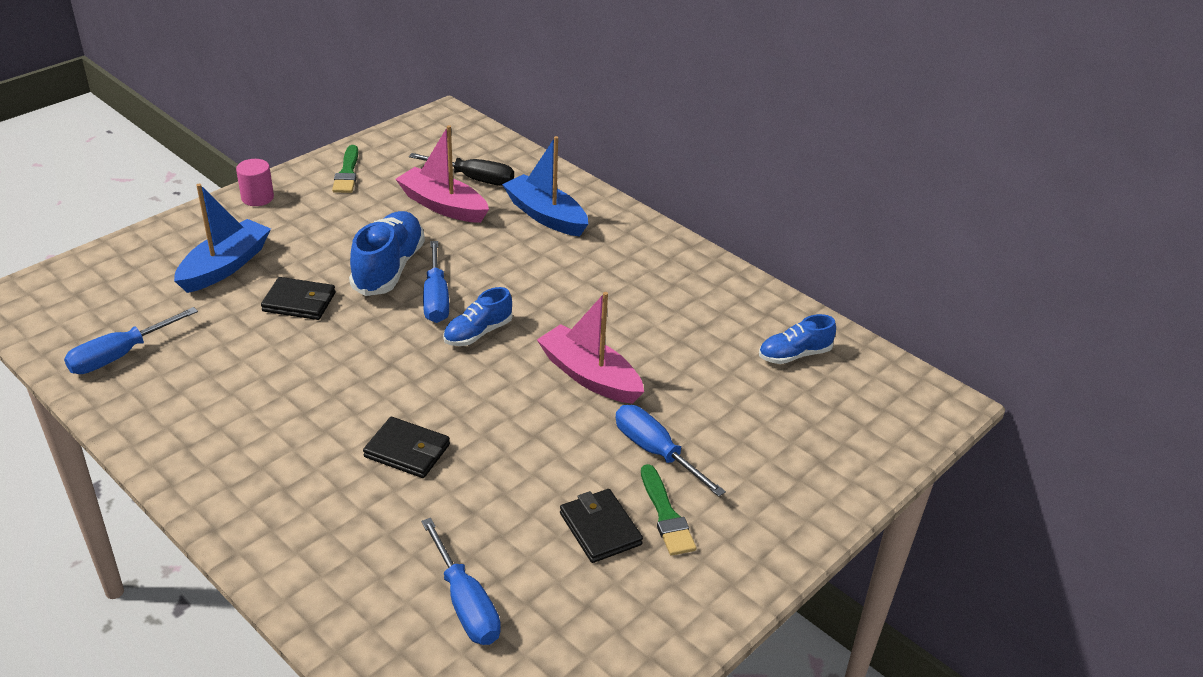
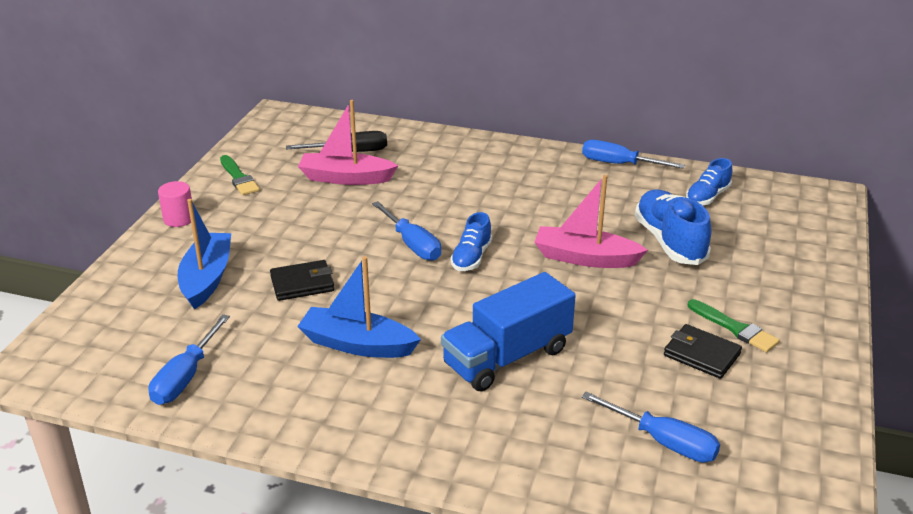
camera: 25 degrees left, 5 degrees down
(389, 268) = (351, 235): blue shoe -> blue shoe (670, 242)
(407, 451) = (507, 357): black wallet -> blue truck
(546, 216) = (435, 161): blue boat -> blue boat (357, 344)
(655, 451) = (683, 290): blue screwdriver -> blue screwdriver (618, 164)

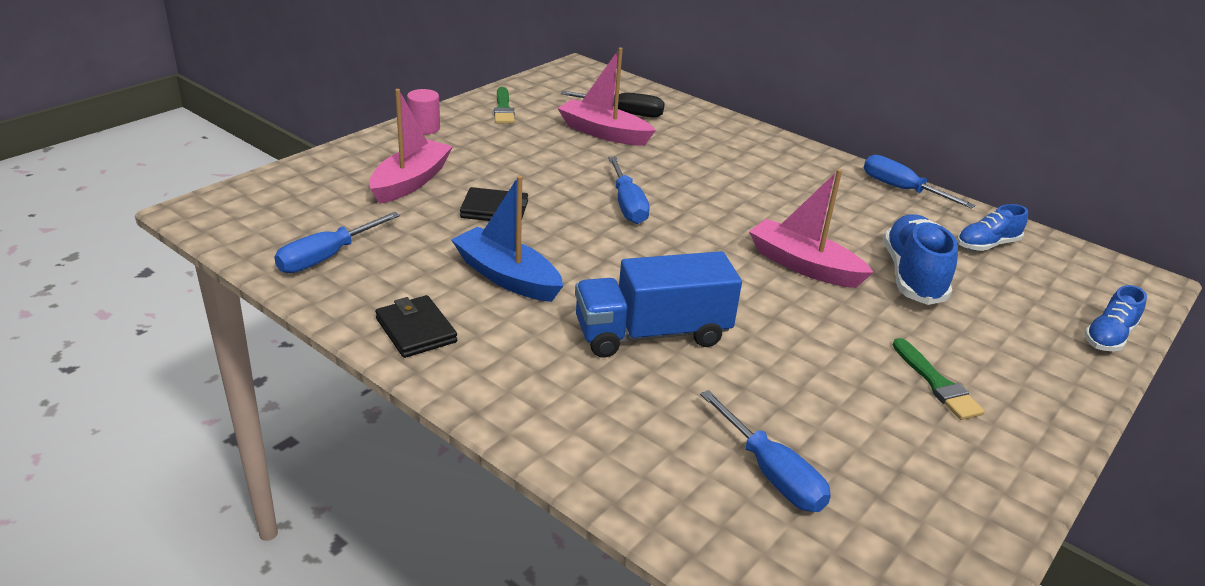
camera: 20 degrees right, 0 degrees up
(207, 278) = (410, 182): blue boat -> pink boat
(471, 257) = (680, 232): blue shoe -> blue shoe (1108, 337)
(701, 354) = (878, 398): black wallet -> black wallet (416, 330)

